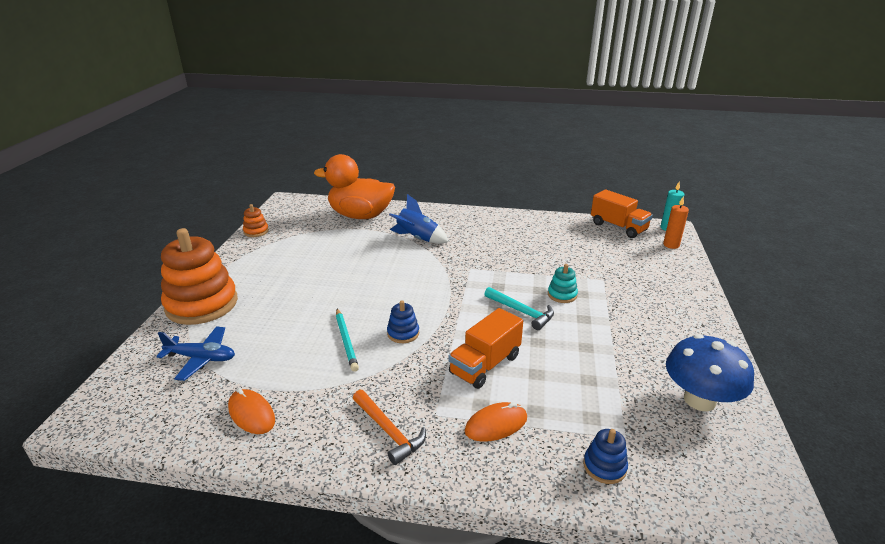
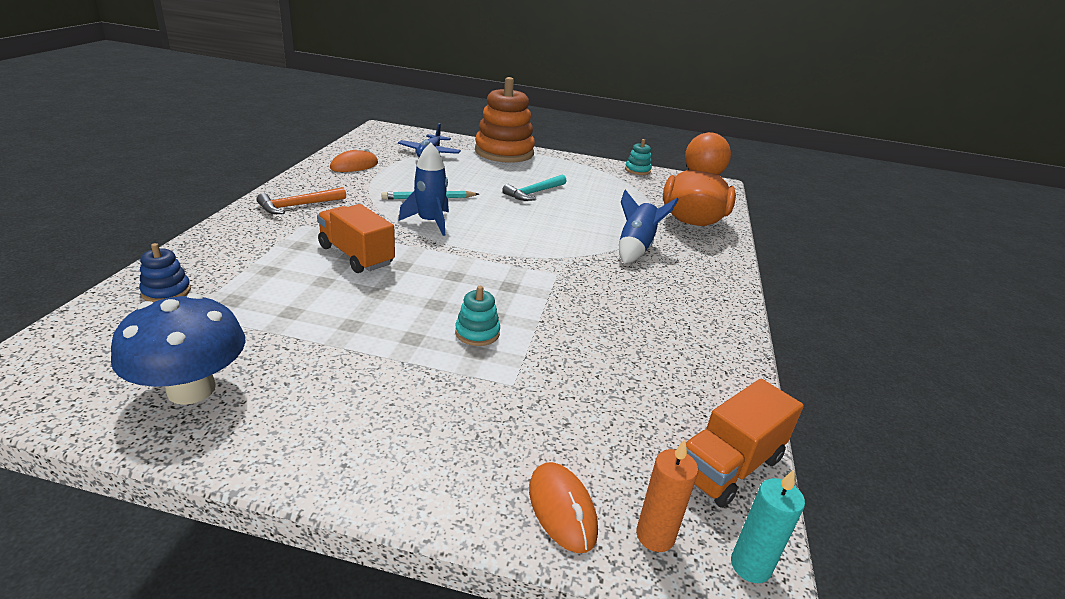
camera: 90 degrees right, 0 degrees up
(256, 231) = (637, 170): orange stacking toy -> turquoise stacking toy
(403, 333) = (430, 222): blue stacking toy -> blue rocket
(496, 425) = (267, 248): orange mouse -> orange mouse (562, 509)
(521, 312) = (445, 293): turquoise hammer -> turquoise hammer (534, 193)

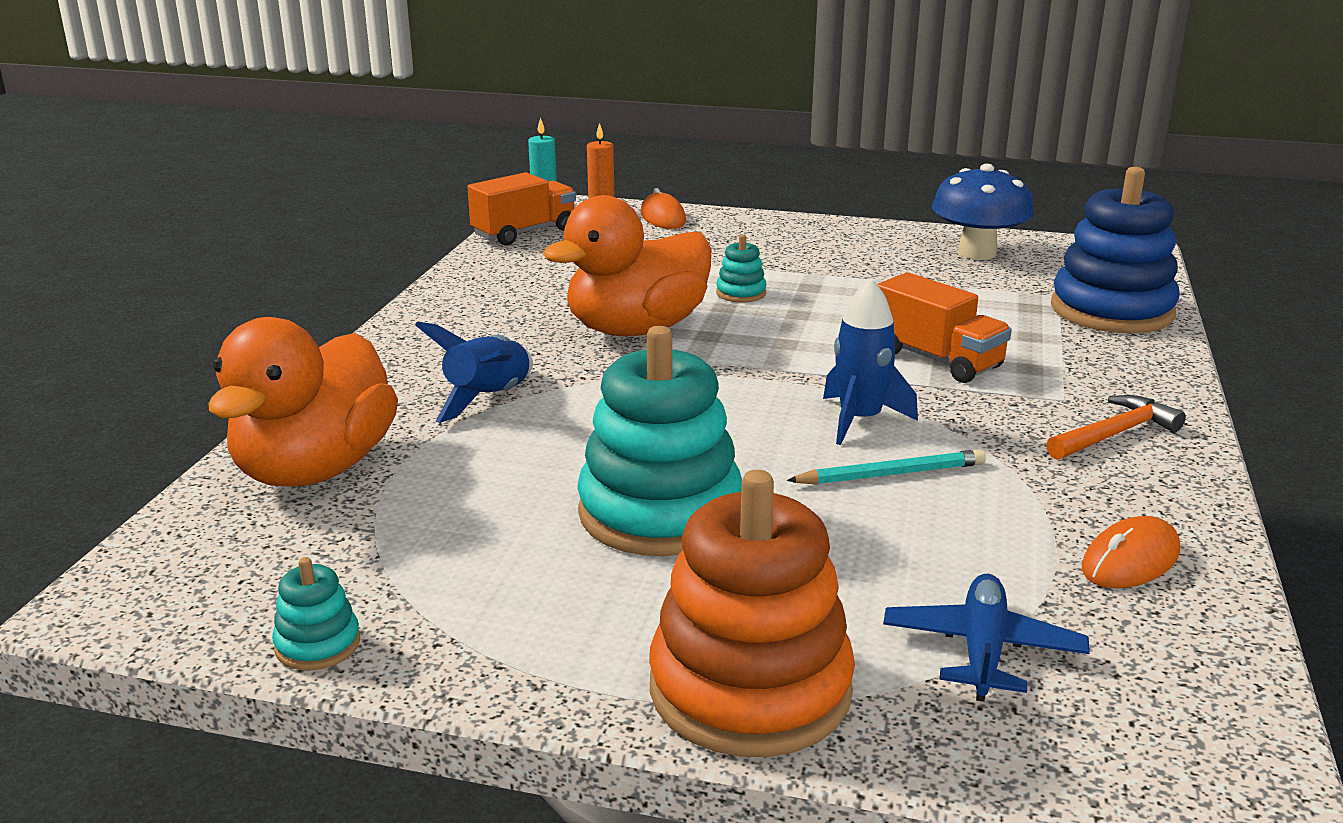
camera: 175 degrees left, 5 degrees down
(166, 291) = (1111, 311): blue stacking toy -> blue stacking toy, size x2.30
(534, 193) = (660, 512): turquoise hammer -> turquoise stacking toy
(562, 296) = (636, 329): none -> orange duck

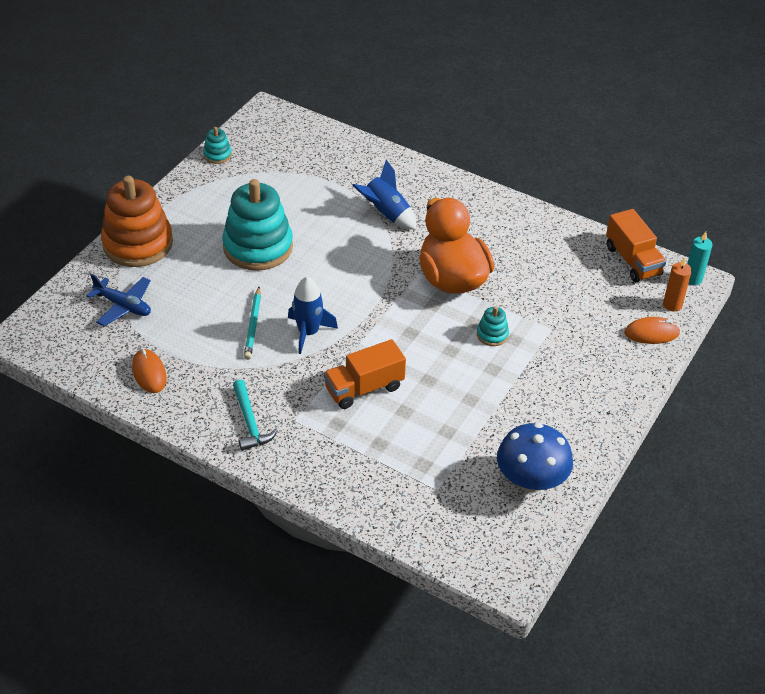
camera: 105 degrees right, 20 degrees up
(316, 469) = (340, 160): orange duck -> none
(1111, 311) = (402, 505): blue stacking toy -> none
(1114, 434) = (250, 422): orange hammer -> turquoise hammer

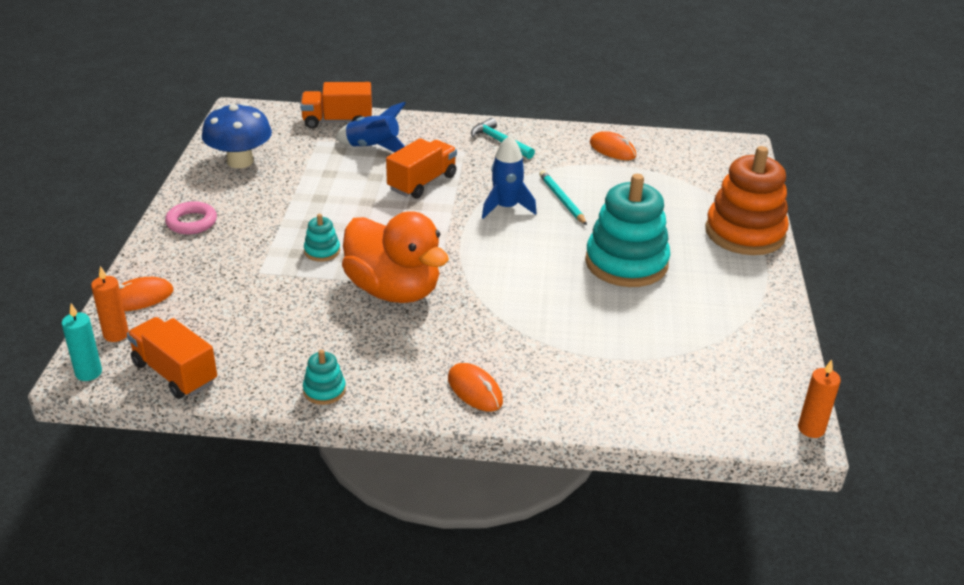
camera: 155 degrees right, 10 degrees down
(123, 306) = (691, 184): blue plane -> none
(217, 155) = (784, 348): turquoise stacking toy -> turquoise stacking toy (324, 390)
(257, 111) = (811, 429): none -> orange candle
(386, 214) = (518, 338): blue rocket -> blue rocket (373, 147)
(402, 517) = (337, 121): none -> orange truck
(438, 190) = (475, 390): none -> orange mouse
(597, 405) = (191, 222): none -> pink ring

